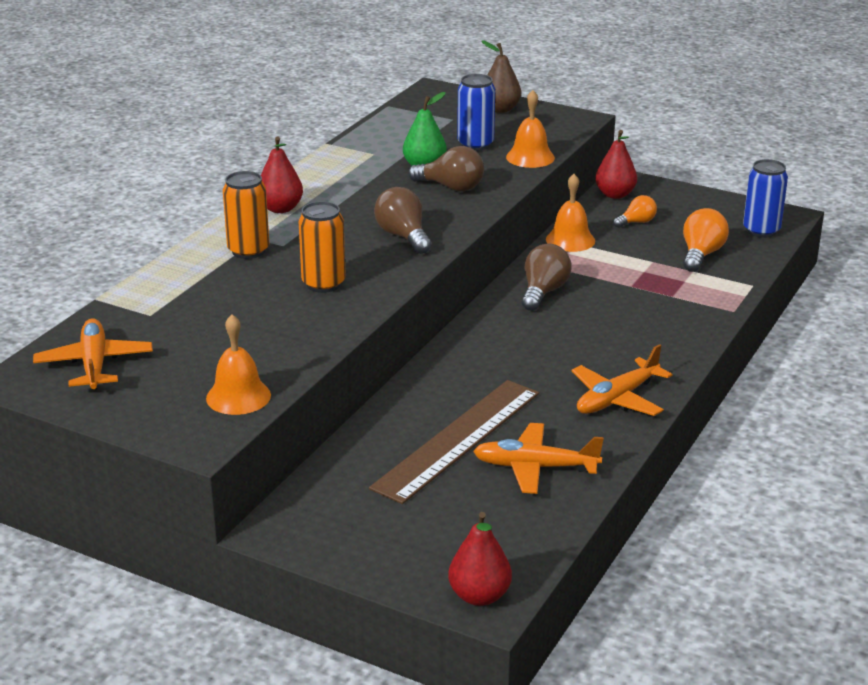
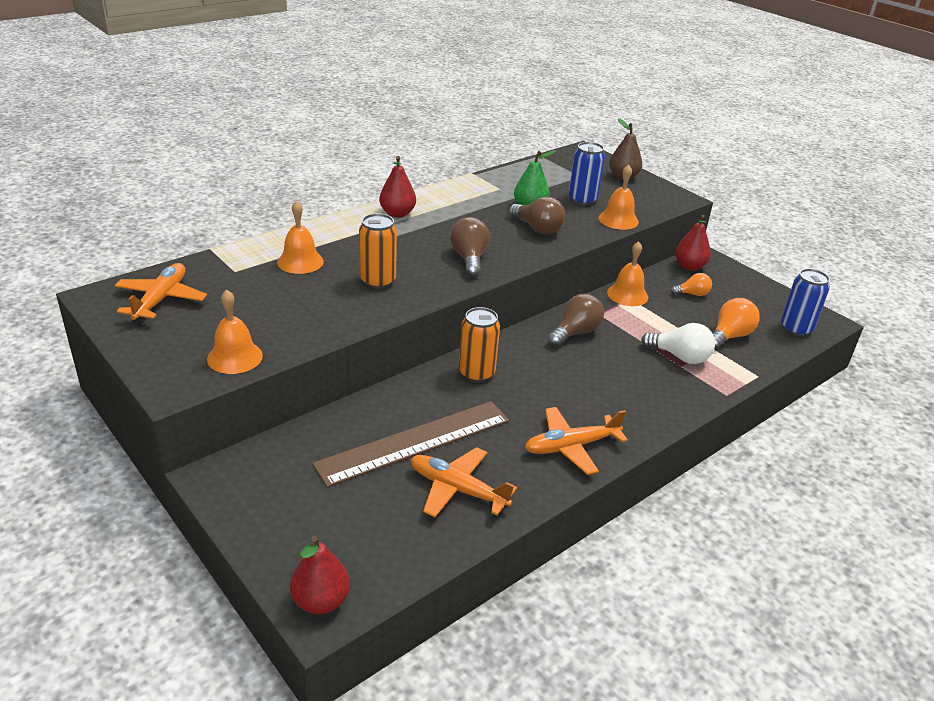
camera: 20 degrees right, 5 degrees up
(217, 286) = (300, 261): none -> orange bell
(248, 251) = (346, 240): orange can -> orange can (476, 373)
(665, 287) = (680, 357): none -> white light bulb

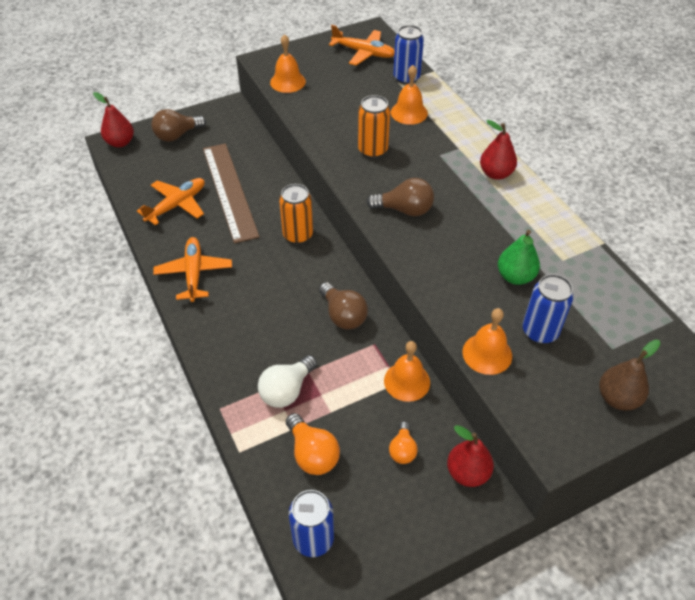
camera: 105 degrees right, 15 degrees up
(226, 265) = (406, 78): none -> blue can
(537, 229) = (464, 272): brown light bulb -> brown light bulb (177, 135)

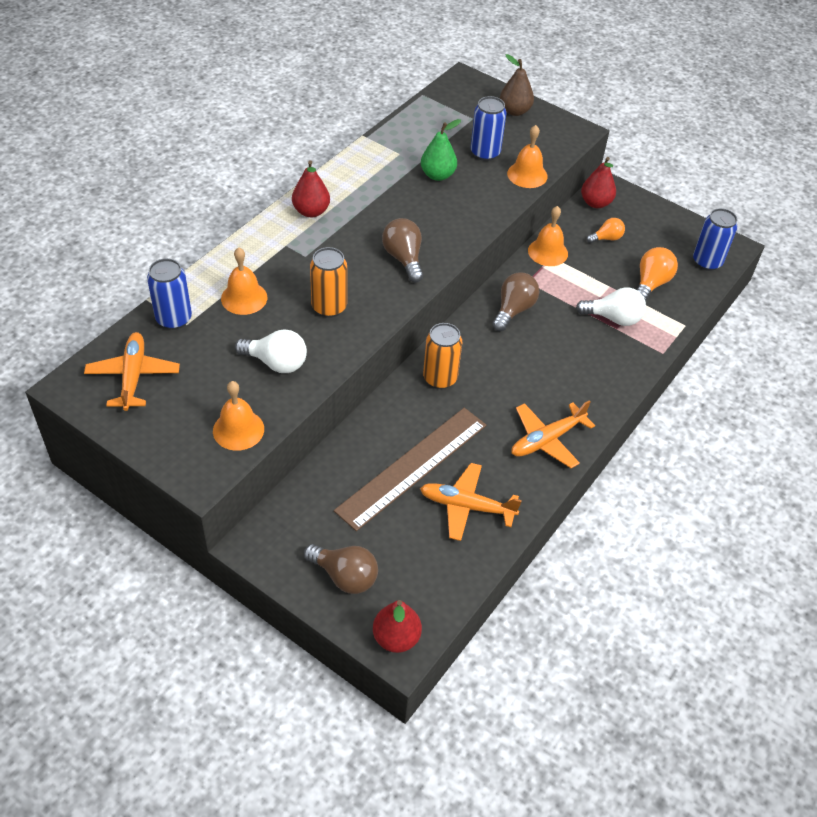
camera: 120 degrees left, 0 degrees up
(333, 111) = (276, 363): none -> white light bulb

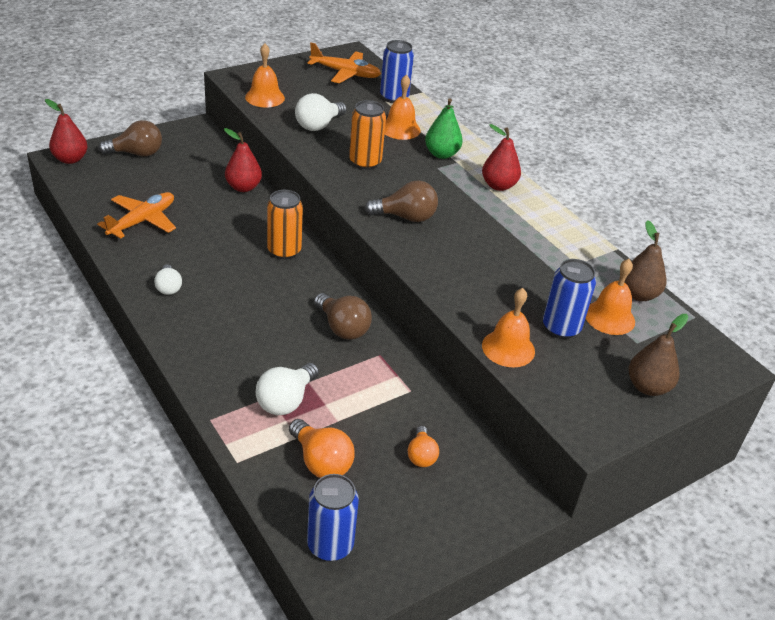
camera: 110 degrees right, 10 degrees down
(345, 576) = (136, 153): brown light bulb -> brown light bulb turned 150 degrees counterclockwise
(412, 467) = (202, 208): brown ruler -> none
(416, 121) = (638, 294): none -> brown pear
(437, 175) = (529, 278): green pear -> green pear (441, 154)
(547, 440) = (168, 287): orange plane -> white light bulb
(548, 252) = (419, 390): orange bell -> orange bell (609, 317)
(595, 203) = (494, 476): red pear -> red pear (243, 187)

